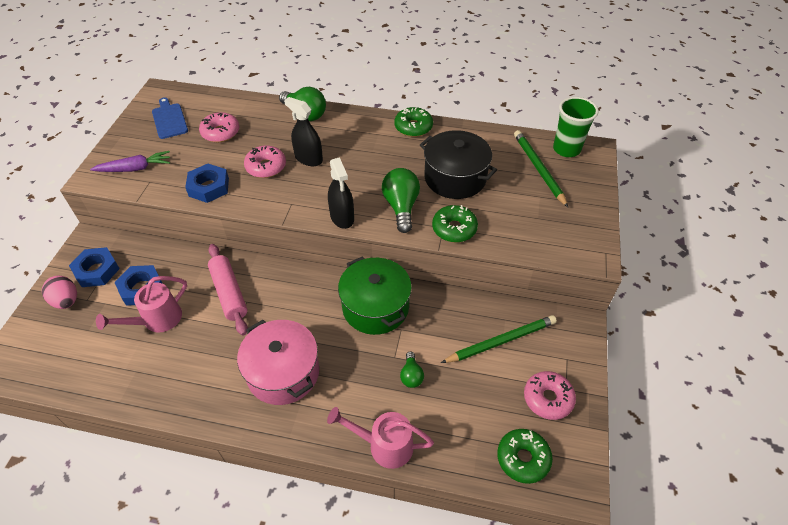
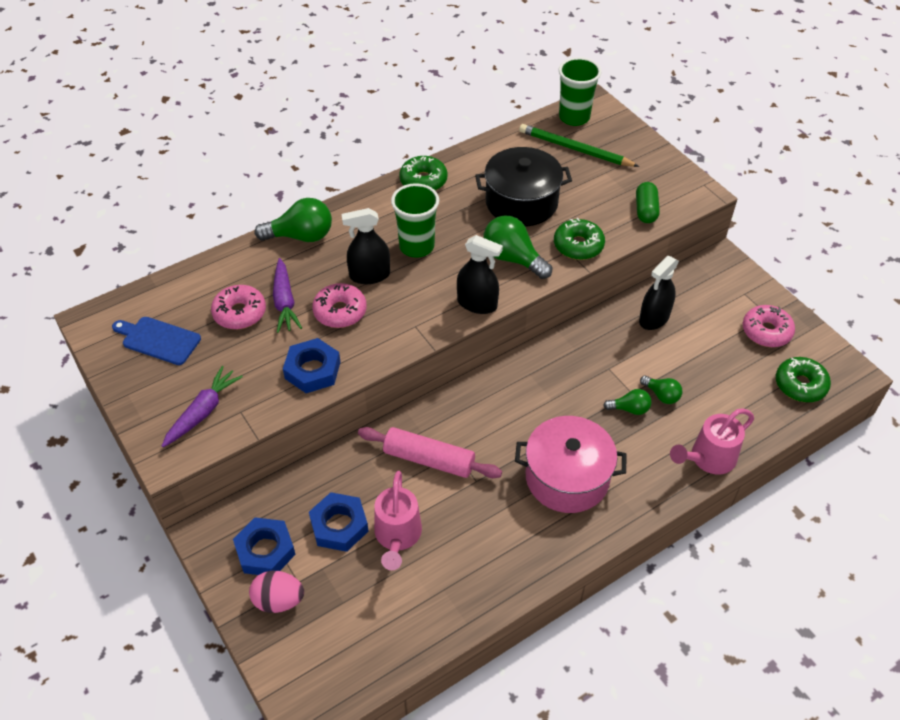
camera: 45 degrees left, 0 degrees up
(248, 142) = (285, 302): none -> purple carrot
(356, 161) = (416, 246): none -> green cup
(375, 307) = (567, 368): green pot -> none
(378, 366) = (629, 409): none -> green light bulb
(475, 323) = (654, 318): none -> black spray bottle
(501, 341) = (688, 317): green pencil -> none
(534, 239) = (645, 210): none -> green capsule

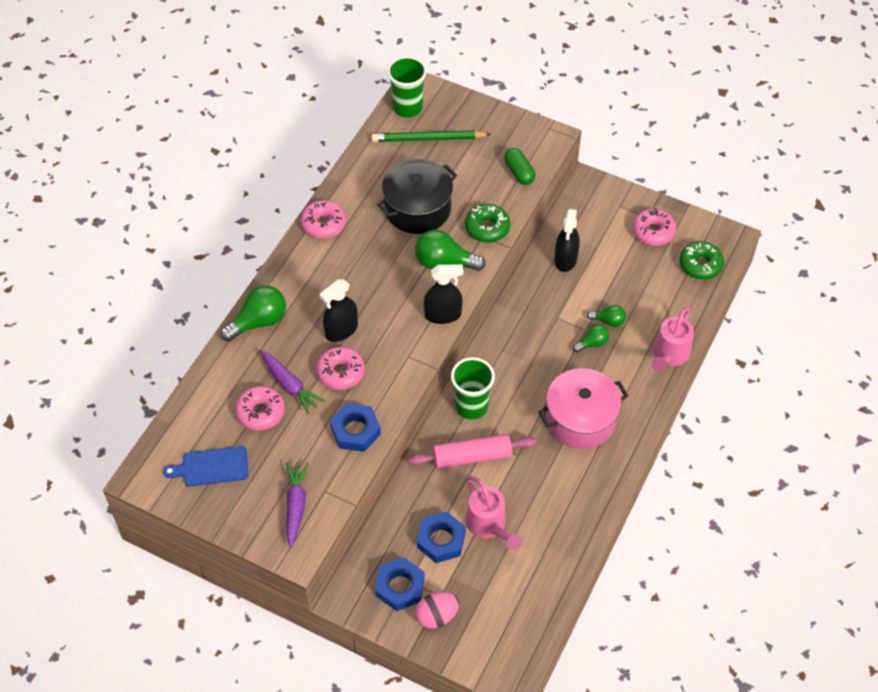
camera: 30 degrees left, 5 degrees up
(416, 246) = (361, 287): green cup -> green cup (471, 406)
(423, 181) = (323, 224): green donut -> pink donut

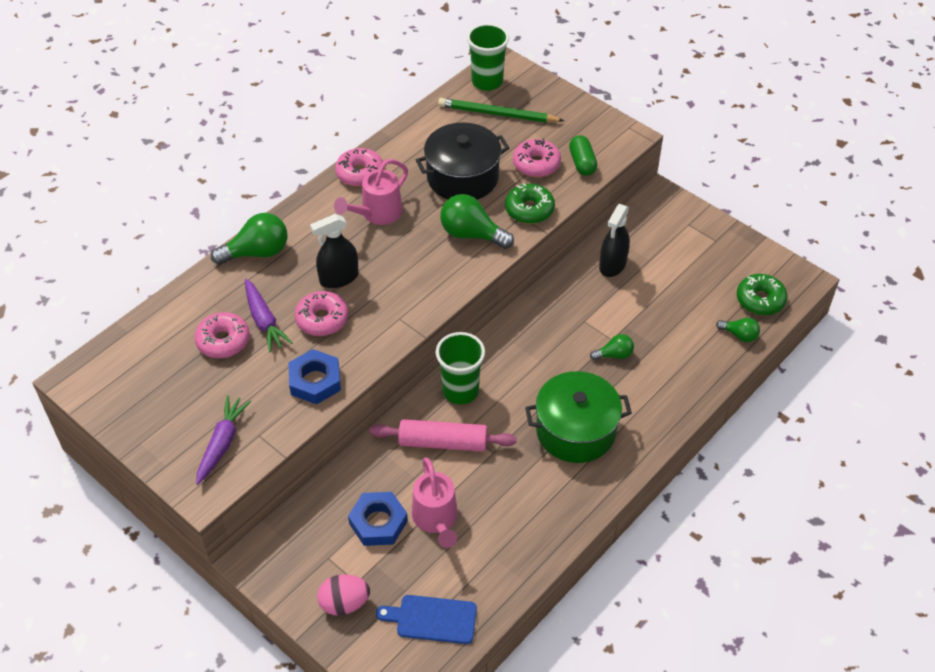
camera: 15 degrees right, 5 degrees down
(211, 467) = (151, 384): blue cutting board -> blue cutting board (432, 619)
(400, 587) = (316, 561): blue nut -> none
(443, 315) = (451, 285): black spray bottle -> none
(580, 419) = (575, 430): pink pot -> green pot
(608, 321) = (639, 336): green light bulb -> green light bulb (739, 335)
(653, 232) = (717, 256): pink donut -> pink donut (536, 164)
(669, 355) = (697, 385): pink watering can -> pink watering can (377, 214)

